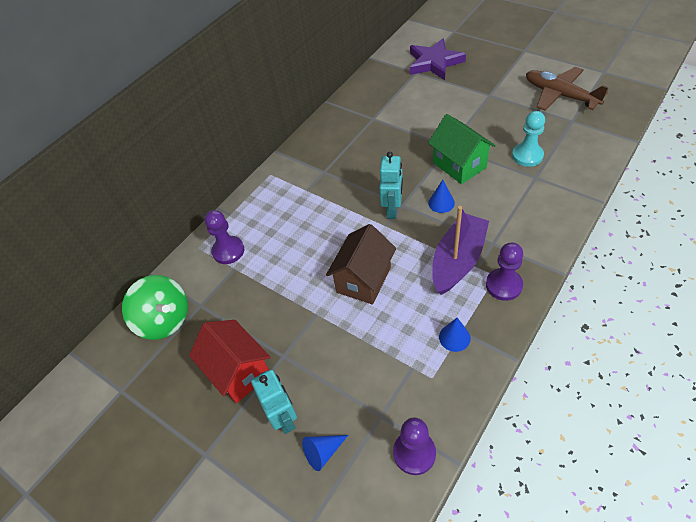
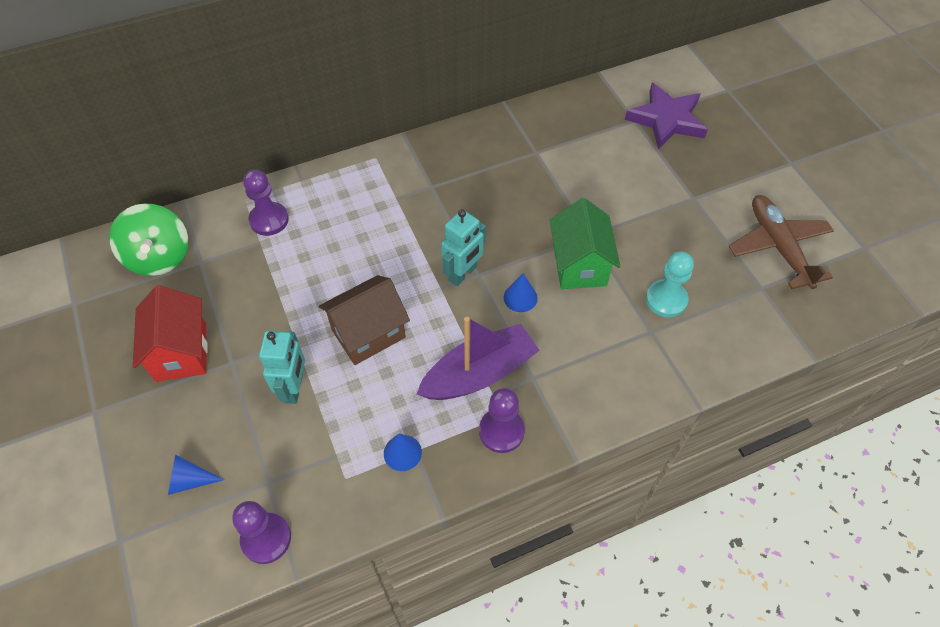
camera: 25 degrees right, 5 degrees up
(284, 418) = (183, 424): turquoise robot -> turquoise robot (294, 388)

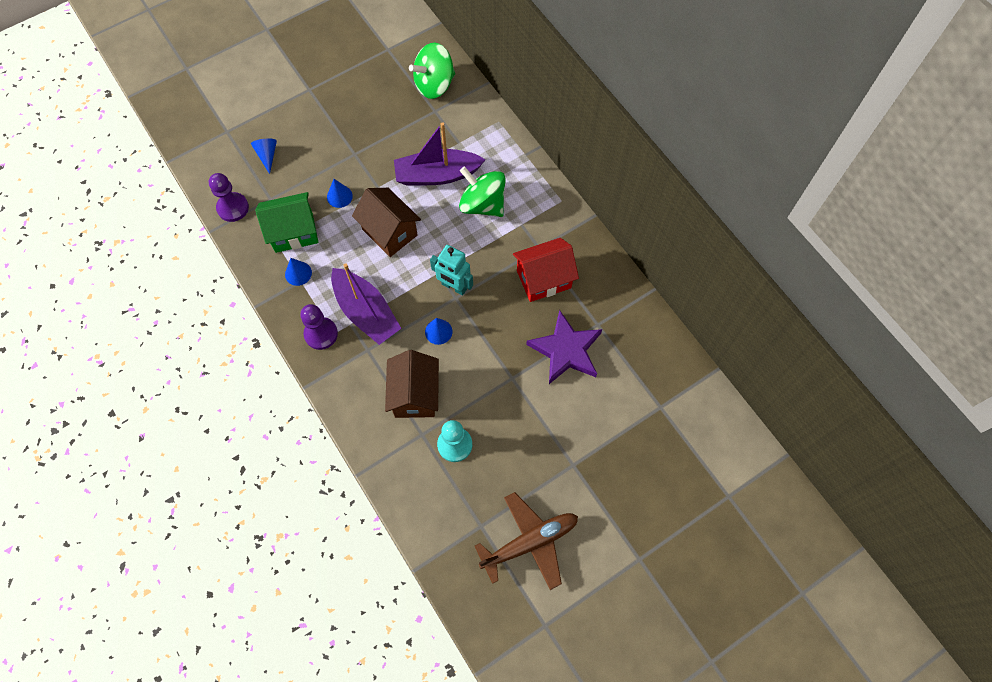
camera: 80 degrees right, 10 degrees up
(181, 352) = (358, 122): red house -> red house (544, 279)
(269, 220) = (481, 143): purple pawn -> none
(294, 388) = (339, 196): turquoise robot -> blue cone
(299, 271) = (437, 175): none -> purple boat
(357, 230) = (482, 204): none -> green spinning top
(579, 265) = (478, 373): green house -> green house (294, 232)
(600, 332) = (415, 395): none -> brown house
(666, 119) = (668, 436): purple star -> purple star (566, 350)

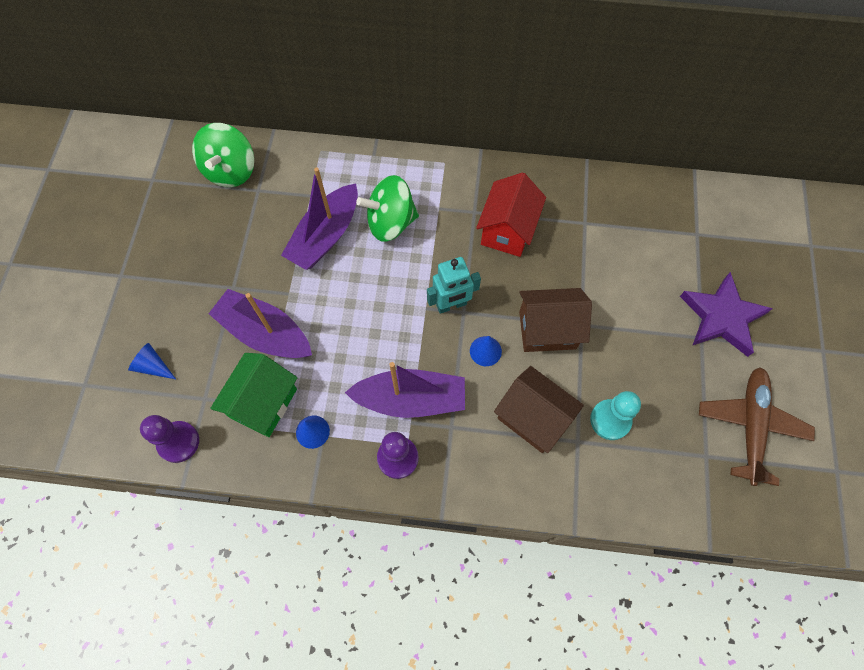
camera: 50 degrees left, 0 degrees up
(339, 196) = (265, 333): blue cone -> purple boat
(390, 232) = (346, 317): brown house -> brown house (547, 330)
(566, 350) = (589, 263): purple star -> purple star (722, 317)

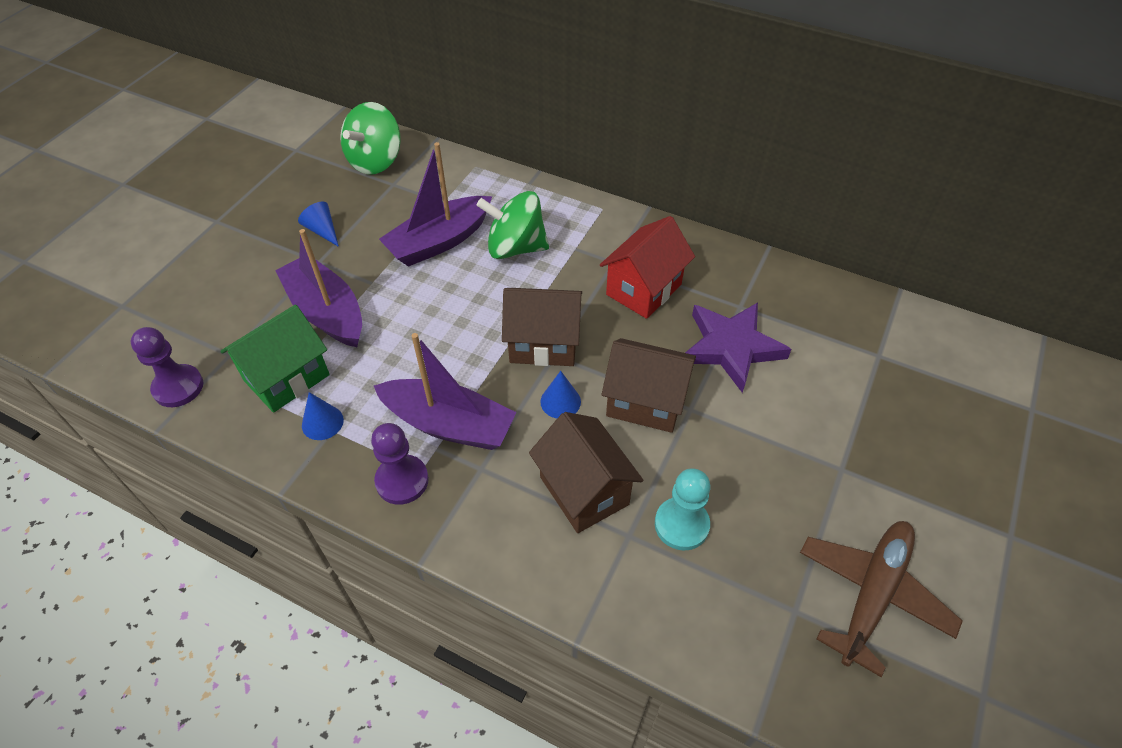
camera: 20 degrees right, 15 degrees down
(153, 366) = (197, 309): blue cone -> blue cone (322, 231)
(451, 305) = (543, 344): turquoise robot -> brown house
(722, 317) = (878, 454): purple star -> purple star (731, 347)

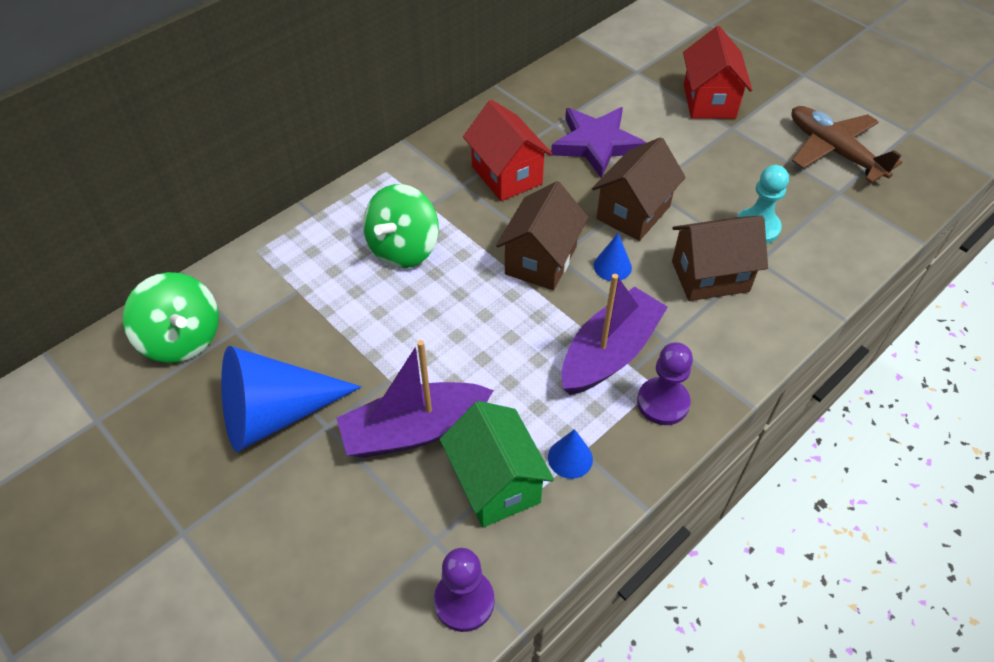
camera: 70 degrees left, 0 degrees up
(322, 231) = (276, 413): blue cone -> blue cone, size x2.32
(440, 241) = (359, 307): purple boat -> none
(876, 436) = (709, 101): none -> red house

